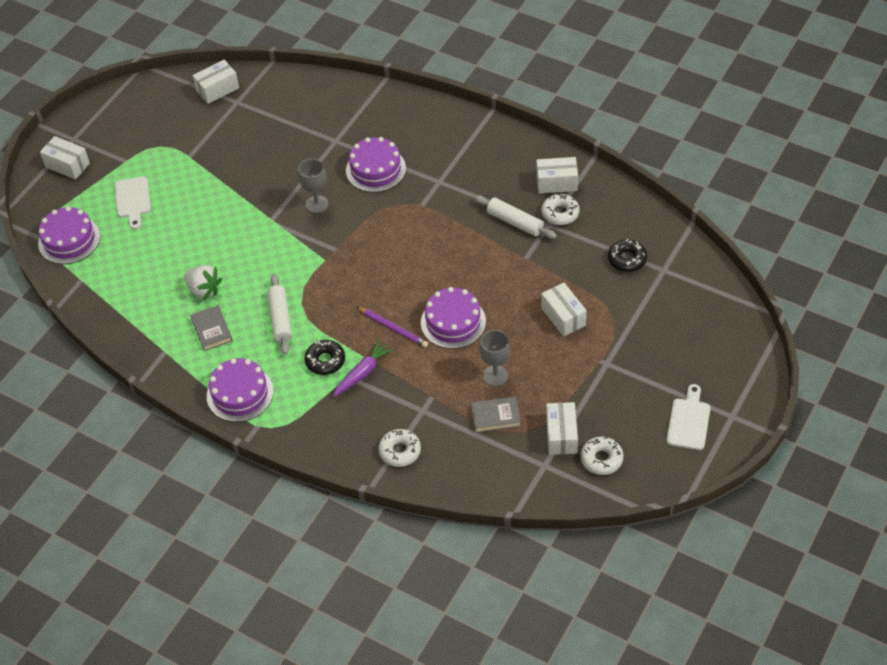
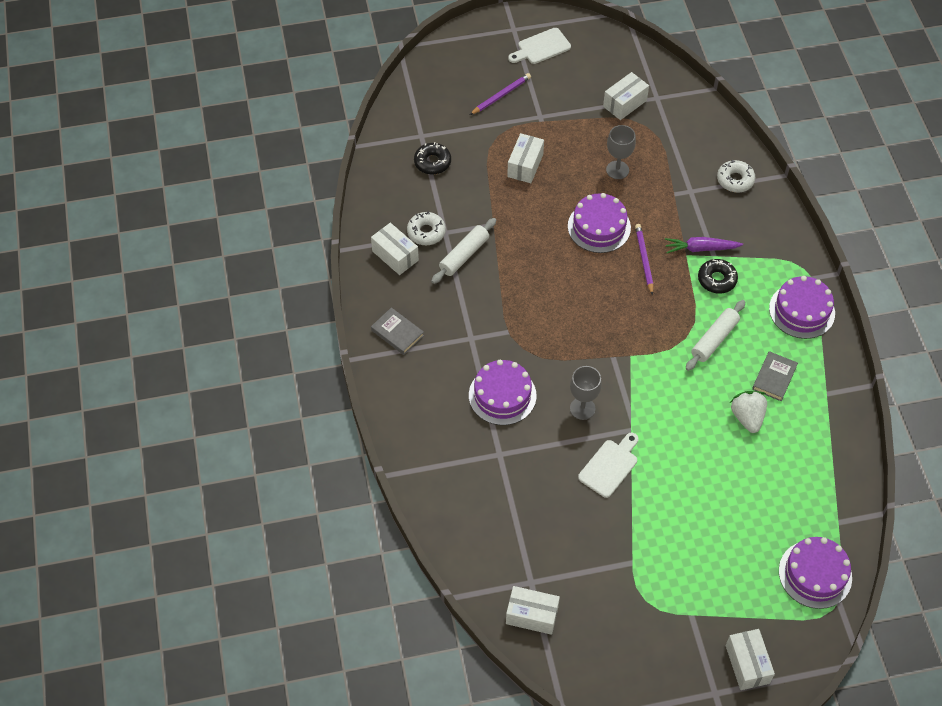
camera: 135 degrees left, 5 degrees up
(133, 200) = (724, 562): white cutting board -> white cutting board (610, 466)
(495, 416) = (649, 147): grey book -> grey book (397, 333)
(515, 222) = (464, 255): white rolling pin -> white rolling pin turned 45 degrees clockwise
(601, 459) = (619, 72): white donut -> none
(657, 352) = (501, 95): none -> purple pencil

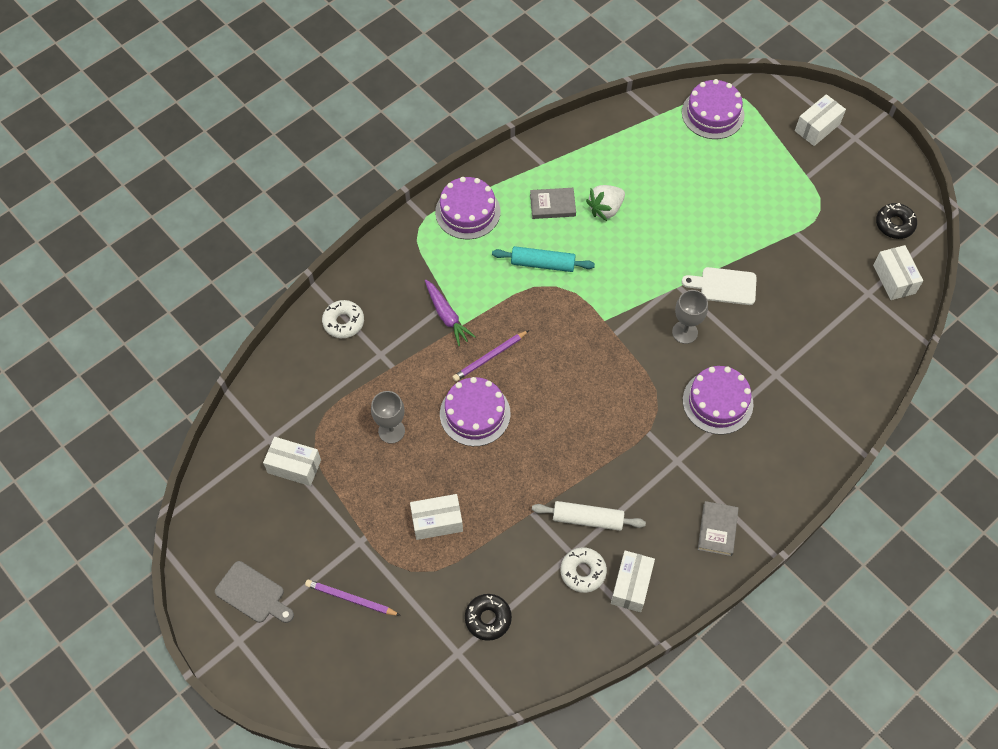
camera: 120 degrees left, 5 degrees up
(541, 47) = (253, 594): white cutting board -> grey cutting board
(714, 339) = (542, 264): white rolling pin -> turquoise rolling pin
(717, 279) = (475, 288): black donut -> black donut (894, 224)

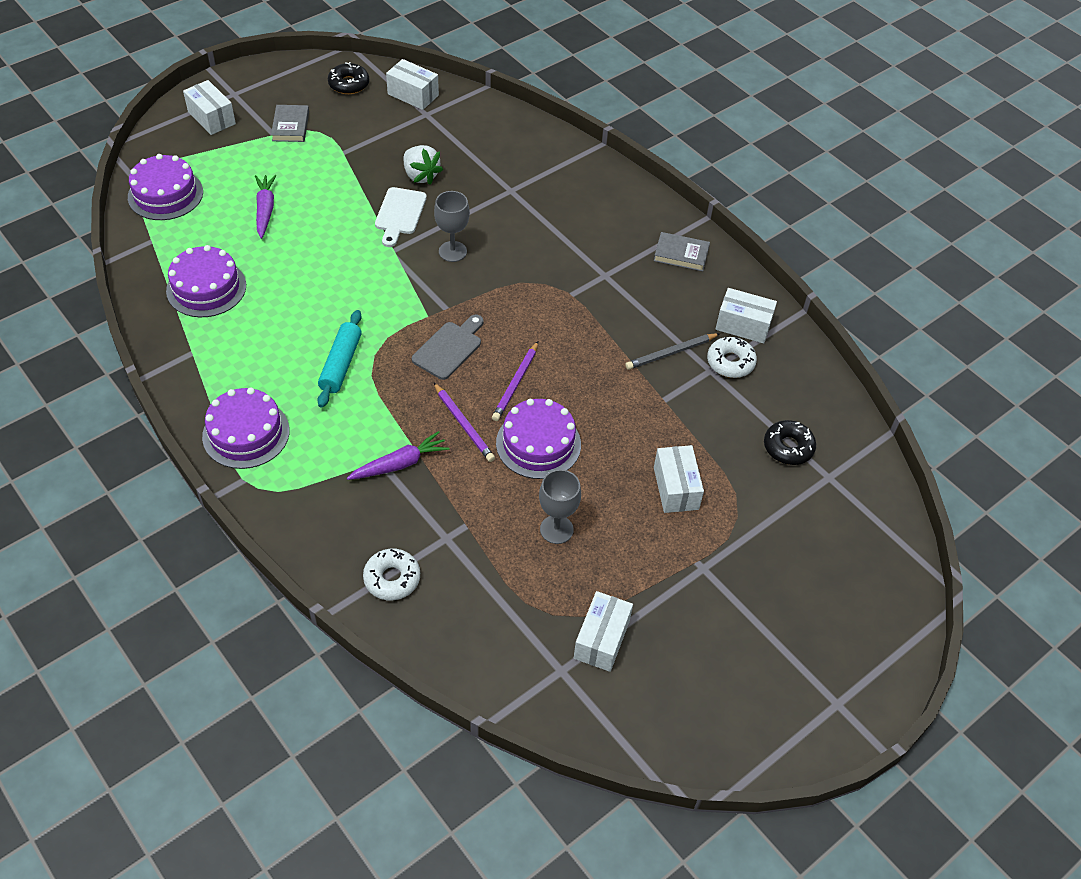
camera: 90 degrees left, 10 degrees down
(253, 594) = (776, 687): grey cutting board -> grey cutting board (449, 348)
(351, 599) = (775, 578): purple pencil -> purple pencil (515, 383)
(552, 205) = (257, 348): grey book -> grey book (290, 126)
(587, 519) = (671, 353): white rolling pin -> grey pencil
(605, 209) = (275, 300): white strawberry -> white strawberry (420, 175)
(708, 185) = (265, 210): none -> purple carrot
(717, 402) = (539, 236): purple cake -> purple cake (206, 288)
(894, 279) = (413, 95): white box -> white box turned 45 degrees clockwise

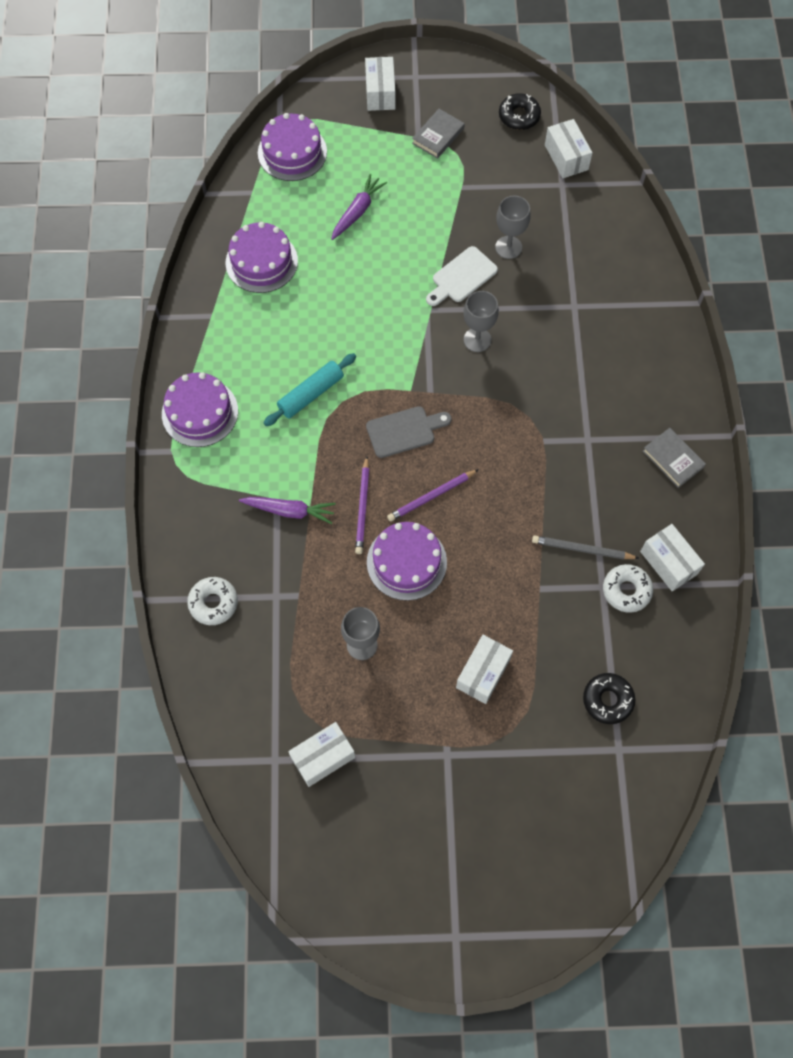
camera: 40 degrees right, 15 degrees up
(420, 175) = (508, 247): white strawberry -> grey goblet

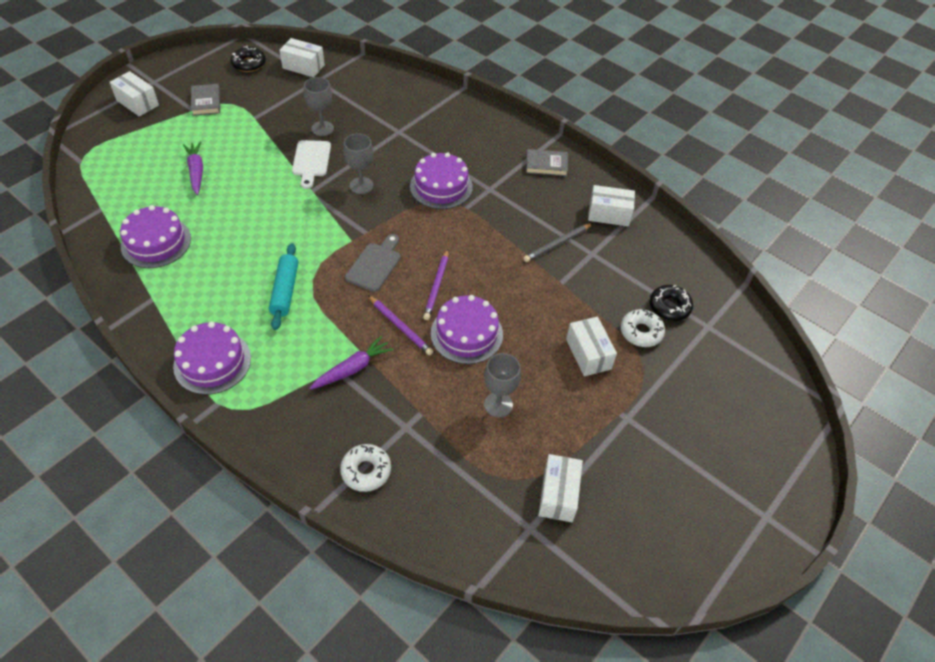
camera: 50 degrees left, 15 degrees down
(292, 152) = (107, 169): purple cake -> purple cake (441, 186)
(626, 590) = (606, 245): white donut -> white donut (641, 332)

